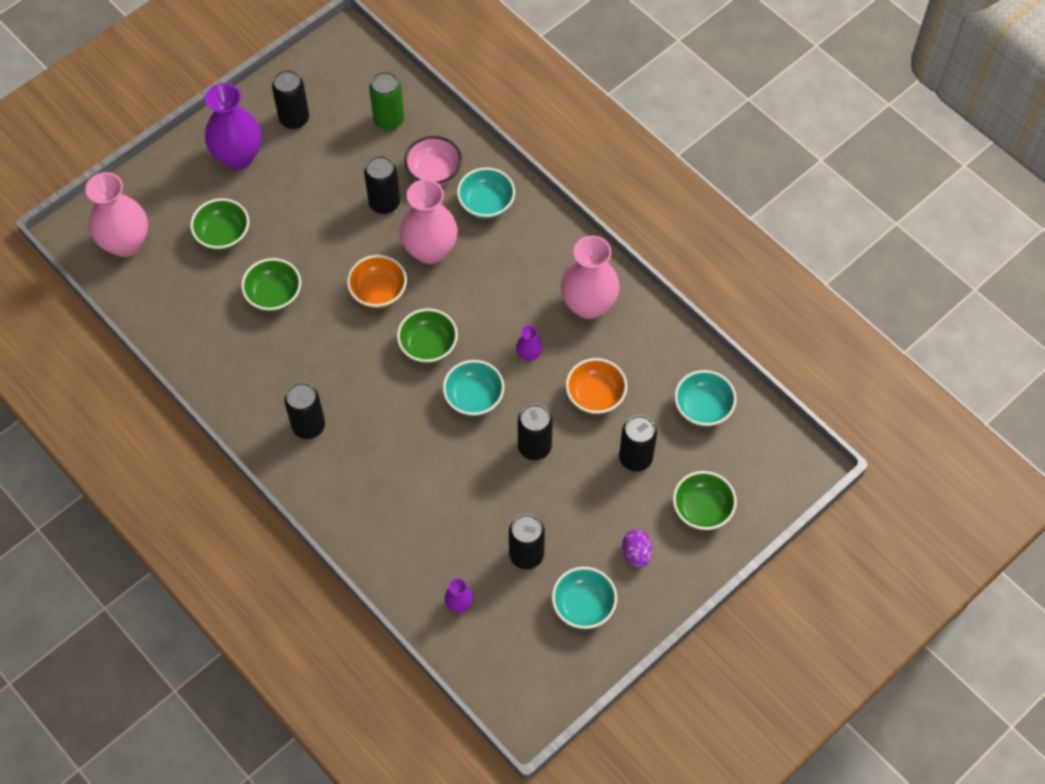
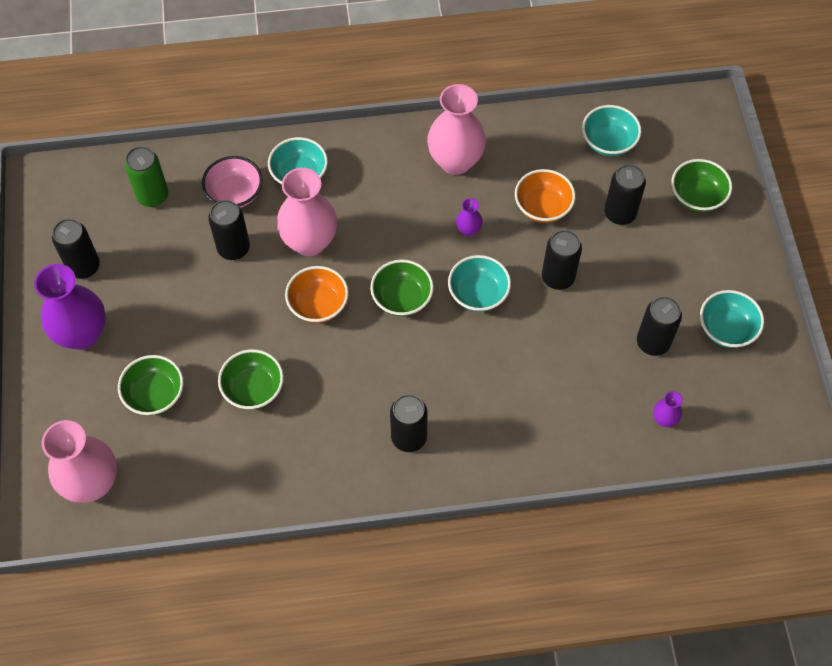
camera: 55 degrees left, 0 degrees up
(636, 554) = (705, 264): purple egg -> none

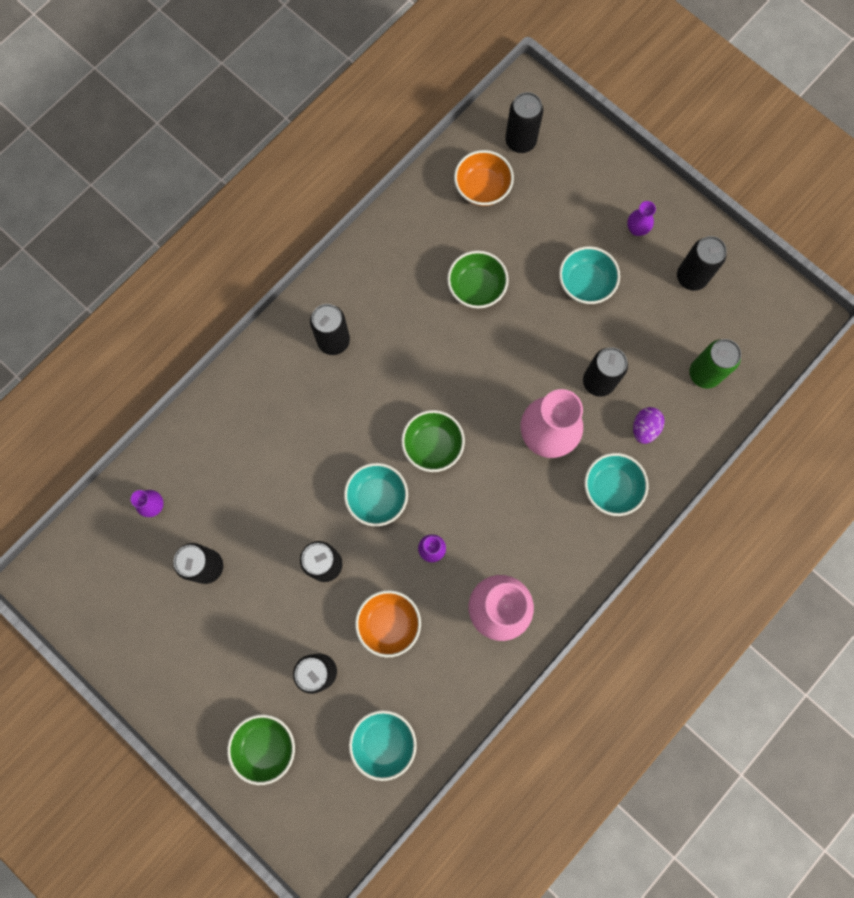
camera: 140 degrees right, 15 degrees up
(82, 334) = (636, 229): purple vase -> purple vase, size x0.45
(92, 483) = (520, 141): pink vase -> black can
(155, 394) = (540, 229): green bowl -> none
(235, 193) = (644, 428): pink bowl -> purple egg
(318, 304) = (491, 388): orange bowl -> orange bowl (482, 188)
(726, 329) = (155, 628): turquoise bowl -> turquoise bowl (585, 283)

